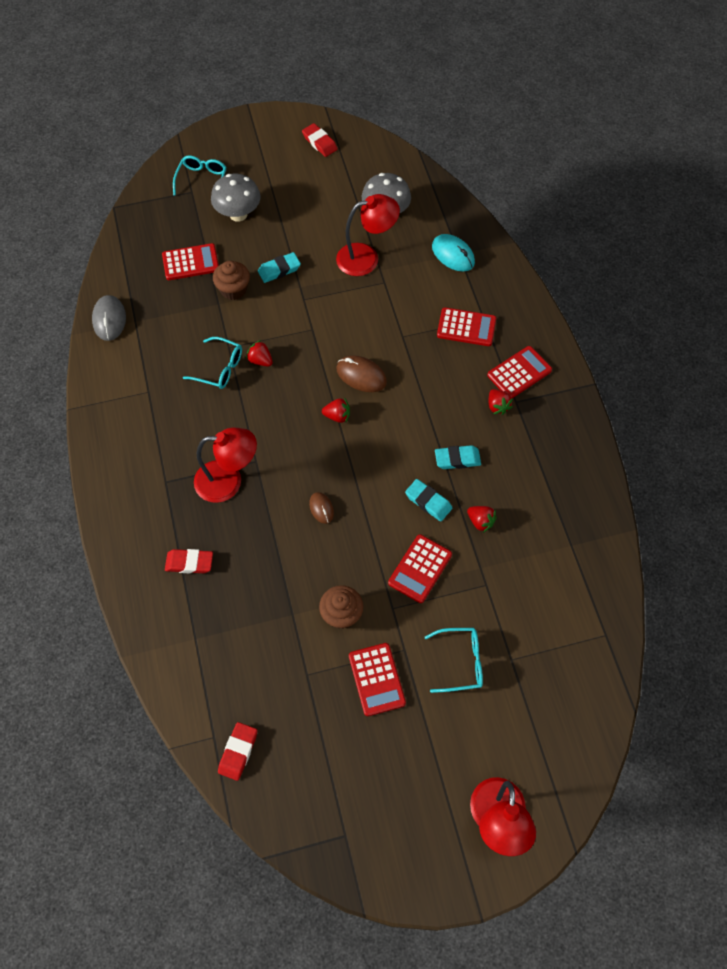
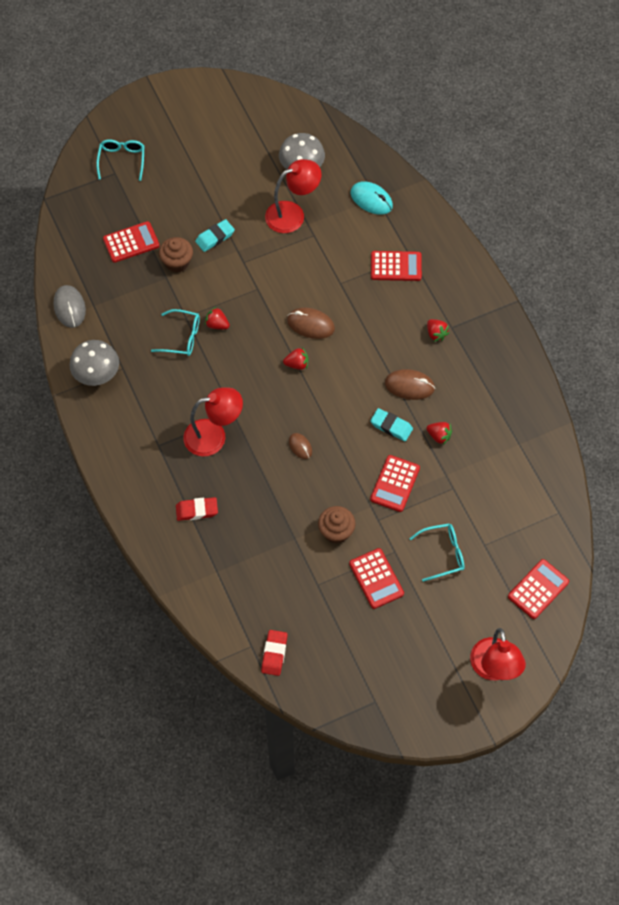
camera: 10 degrees left, 0 degrees up
(238, 214) = (164, 189): grey mushroom -> grey mushroom (97, 375)
(319, 142) = (225, 106): red eraser -> none
(457, 459) = (409, 386): turquoise eraser -> brown mouse
(519, 373) = (450, 301): red calculator -> red calculator (538, 589)

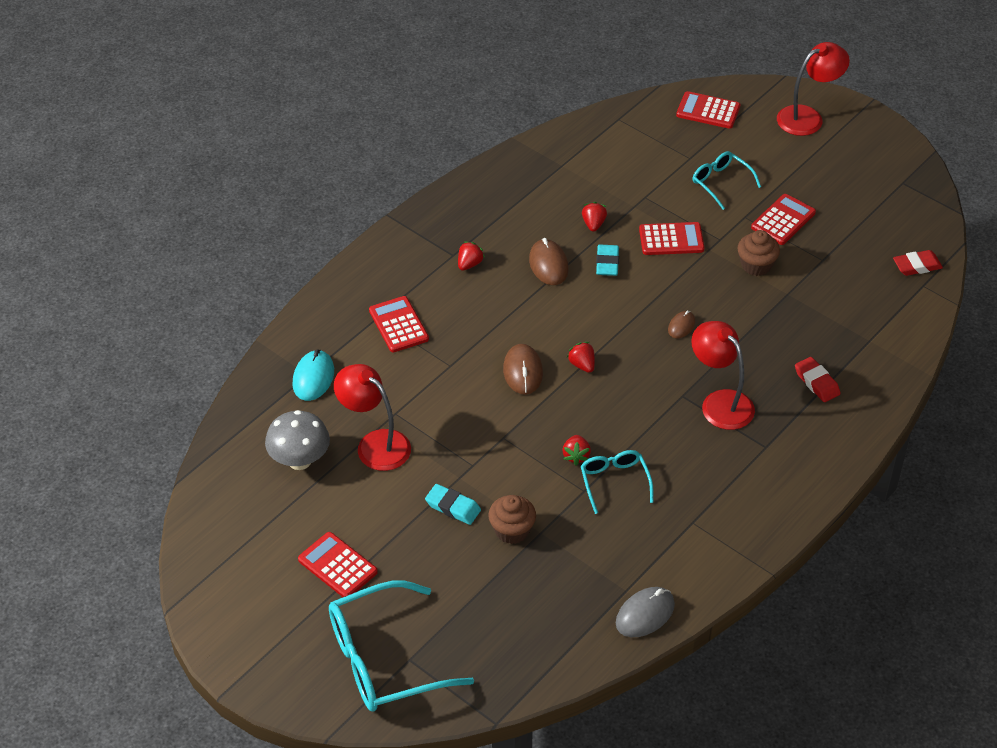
camera: 115 degrees left, 15 degrees down
(97, 375) = (718, 543): grey mushroom -> none
(122, 160) = (384, 660): turquoise glasses -> turquoise glasses, size x1.90
(131, 242) = (510, 591): red calculator -> red calculator (337, 566)

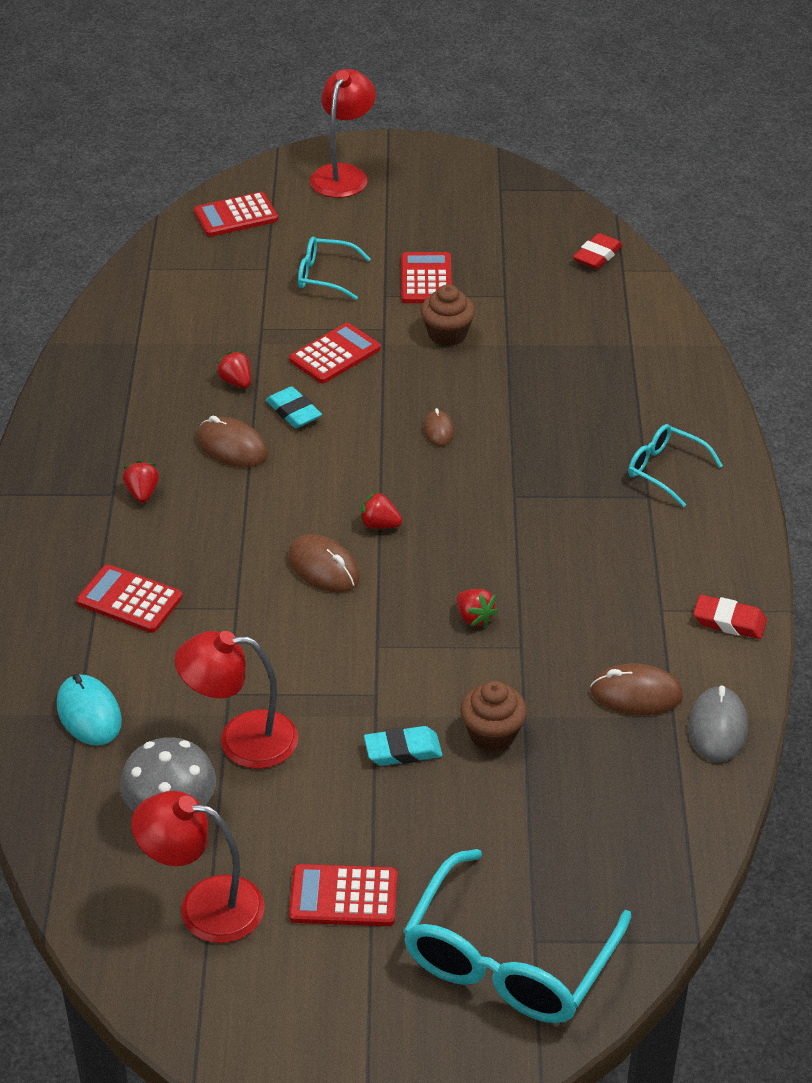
camera: 40 degrees left, 5 degrees down
(614, 482) = (541, 619): turquoise glasses -> turquoise glasses (665, 470)
(619, 562) = (636, 694): none -> brown mouse
(720, 402) = (558, 481): red lamp -> red lamp (204, 906)
(816, 382) = (627, 409): red eraser -> red eraser (729, 621)

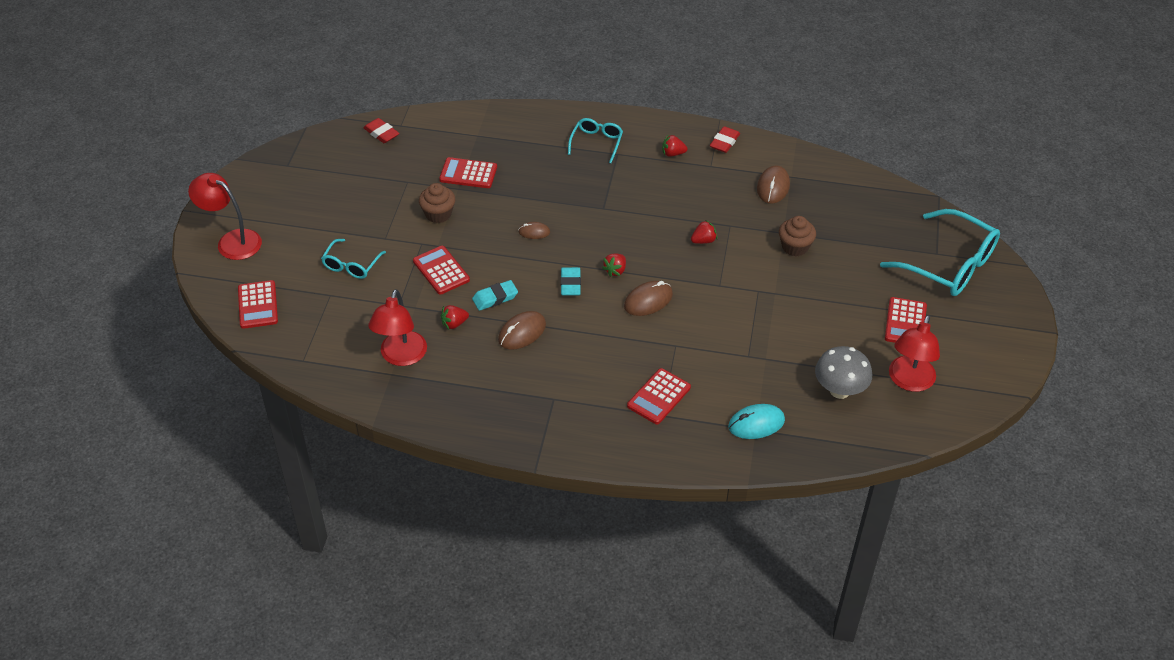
camera: 80 degrees left, 5 degrees up
(142, 493) = (557, 383): red strawberry -> red strawberry (673, 153)
(241, 740) = (786, 353): red lamp -> red lamp (401, 357)
(403, 750) = (803, 285): turquoise eraser -> turquoise eraser (570, 284)
(426, 279) = (375, 216): red calculator -> red calculator (468, 174)
(665, 470) = (596, 143): turquoise glasses -> turquoise glasses turned 150 degrees clockwise
(717, 728) = (801, 162): grey mouse -> none

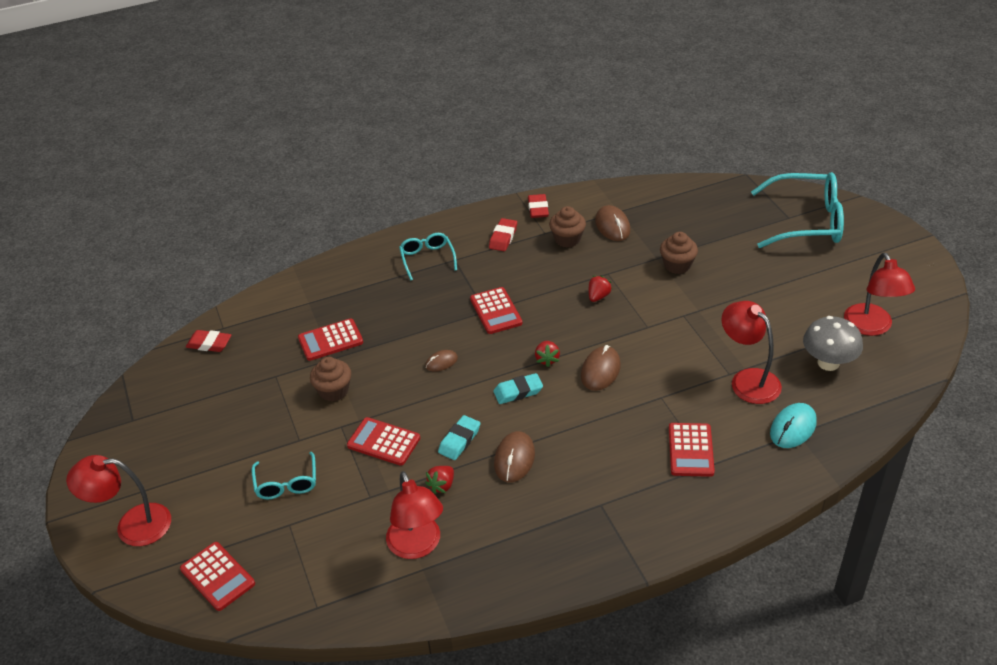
camera: 30 degrees left, 5 degrees down
(570, 284) = (518, 391): turquoise eraser -> turquoise eraser turned 75 degrees counterclockwise
(673, 153) = (503, 237): red strawberry -> red eraser
(724, 180) = (567, 239): none -> brown cupcake
(758, 368) = (748, 380): none -> red lamp
(905, 322) = (821, 282): red calculator -> red calculator (496, 311)

